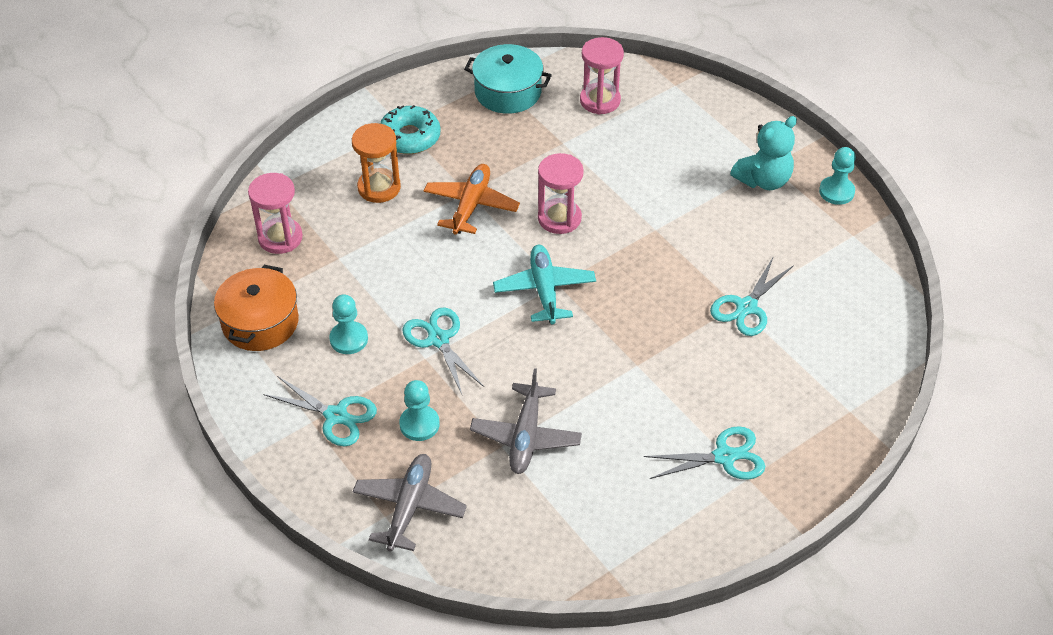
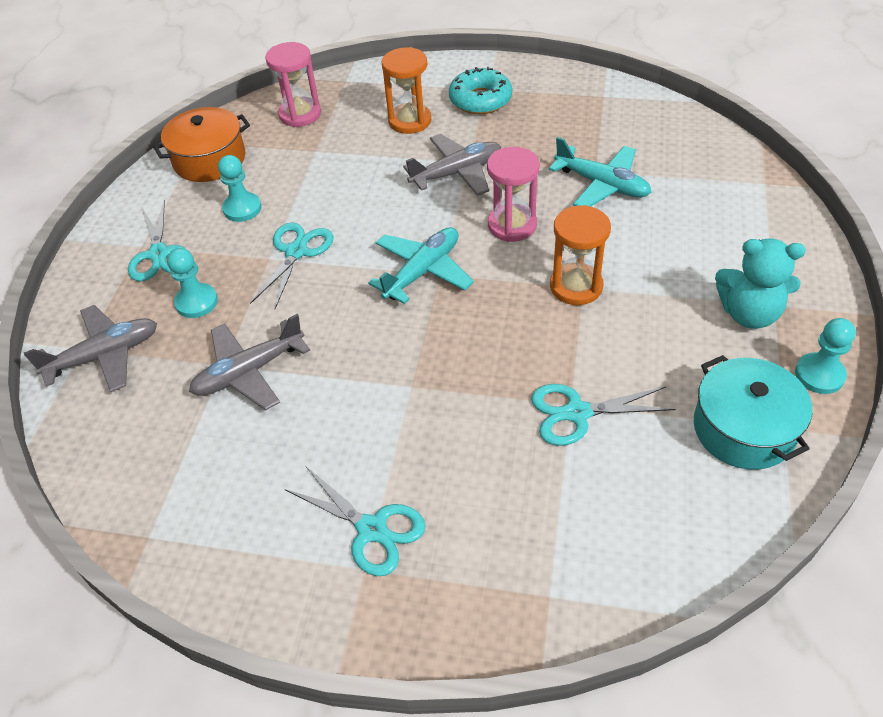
camera: 50 degrees right, 0 degrees up
(471, 205) = (457, 173): orange plane -> grey plane
(508, 92) = (601, 109): turquoise pot -> turquoise pot (743, 428)
(579, 150) = (602, 185): none -> turquoise plane
(600, 100) = (674, 157): pink hourglass -> none
(651, 232) = (576, 286): none -> orange hourglass

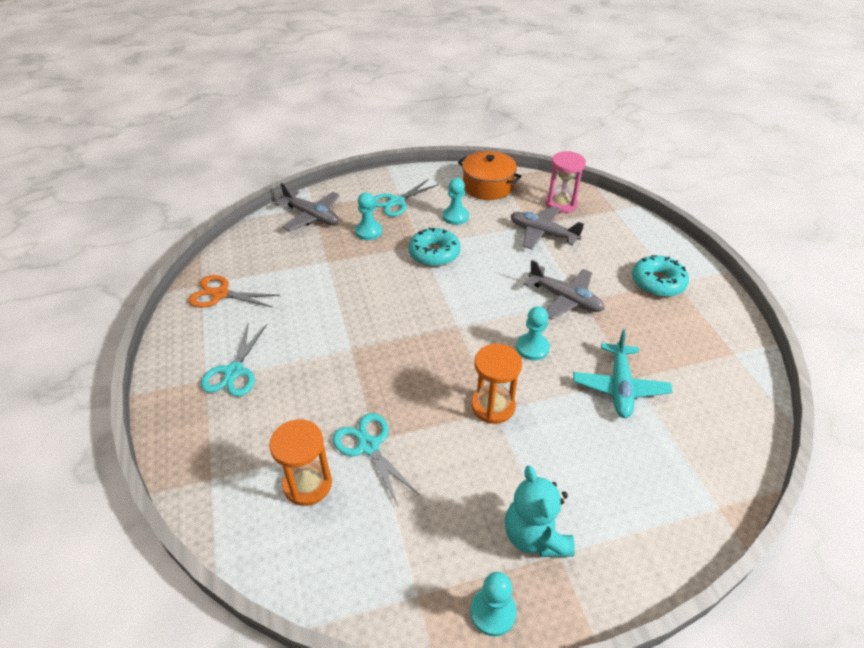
camera: 60 degrees right, 5 degrees down
(193, 514) = (220, 294): none -> orange scissors
(249, 372) = (327, 274): grey plane -> grey plane (542, 233)
(296, 252) = (434, 253): turquoise scissors -> turquoise donut
(410, 121) = (600, 255): orange hourglass -> orange hourglass (307, 484)
(423, 271) = (454, 317): turquoise plane -> none
(512, 225) = (532, 348): pink hourglass -> turquoise pawn
(743, 428) = (403, 563): turquoise pot -> none

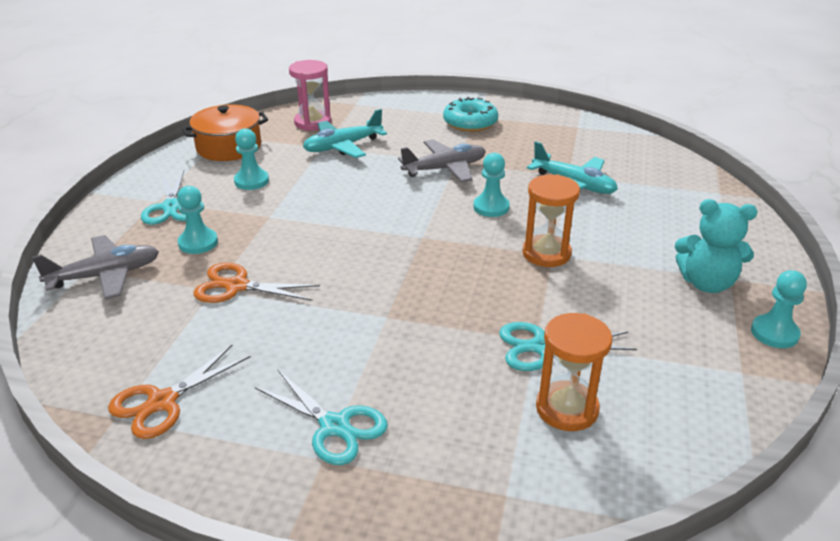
camera: 60 degrees left, 10 degrees down
(336, 269) = (236, 286): none -> orange scissors
(434, 253) = (294, 213): turquoise donut -> none
(542, 233) = (343, 146): grey plane -> turquoise plane

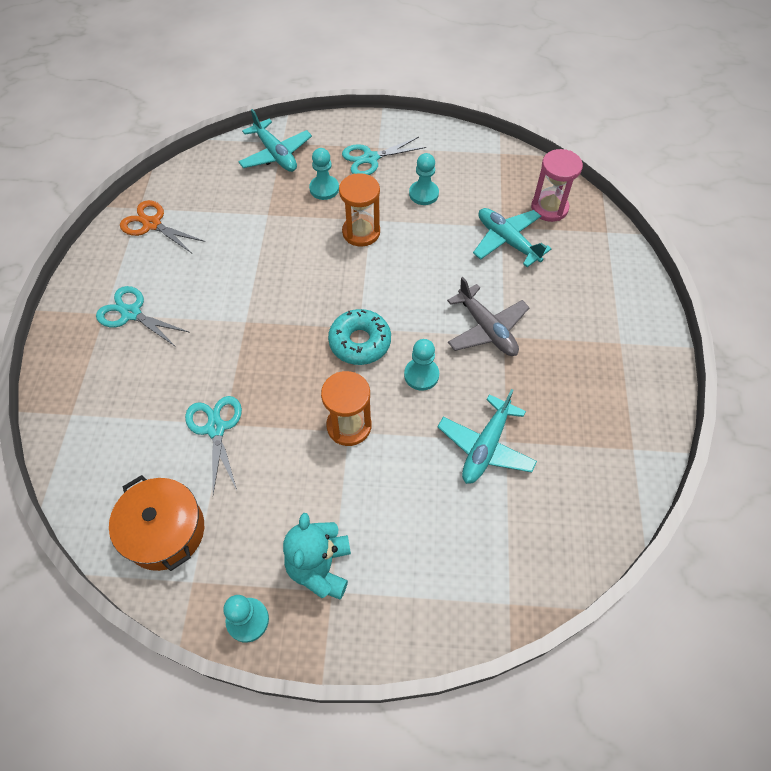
camera: 80 degrees right, 25 degrees up
(105, 276) = (275, 154): grey plane -> turquoise plane
(229, 147) = (479, 163): orange pot -> orange pot (164, 531)
(236, 286) = (272, 226): orange scissors -> none
(335, 426) = (131, 313): turquoise scissors -> turquoise scissors turned 90 degrees clockwise
(470, 123) = (600, 339): turquoise donut -> turquoise donut (360, 342)
(567, 409) = (147, 447): orange hourglass -> orange hourglass (361, 232)

